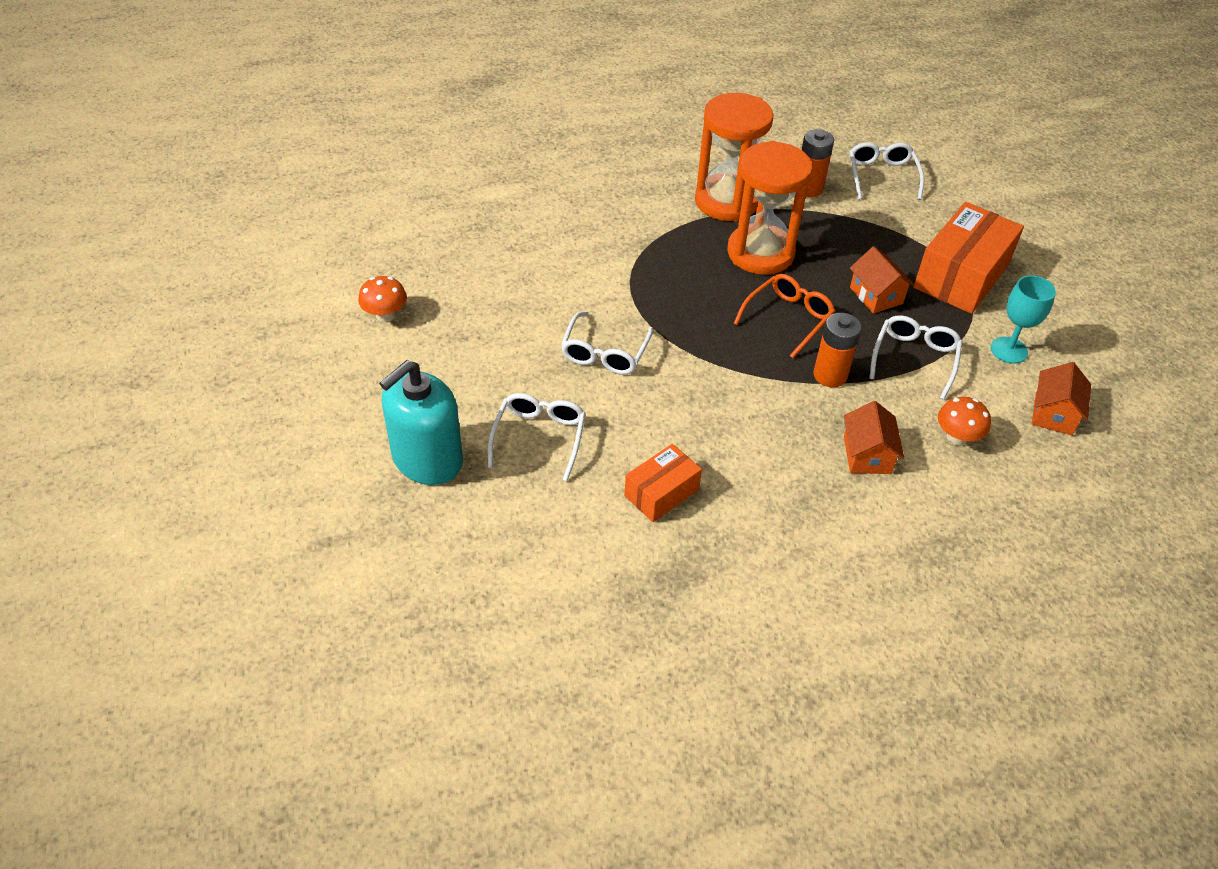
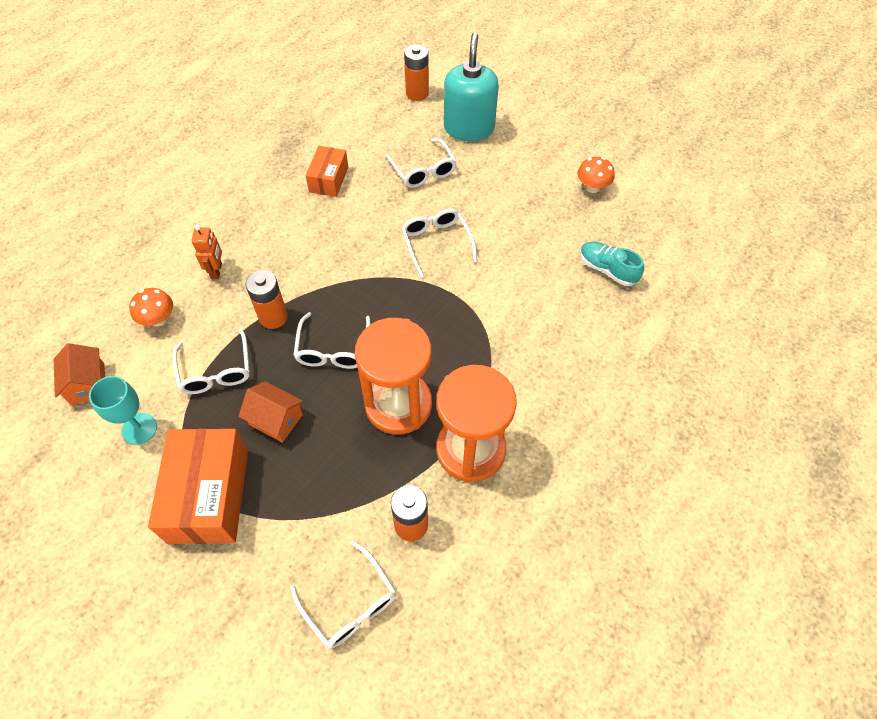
camera: 145 degrees right, 10 degrees up
(433, 554) = (417, 93): none -> orange battery
(472, 246) = (607, 269): none -> turquoise shoe
(788, 319) = (333, 349): orange glasses -> white glasses
(867, 455) = (217, 271): orange house -> orange robot

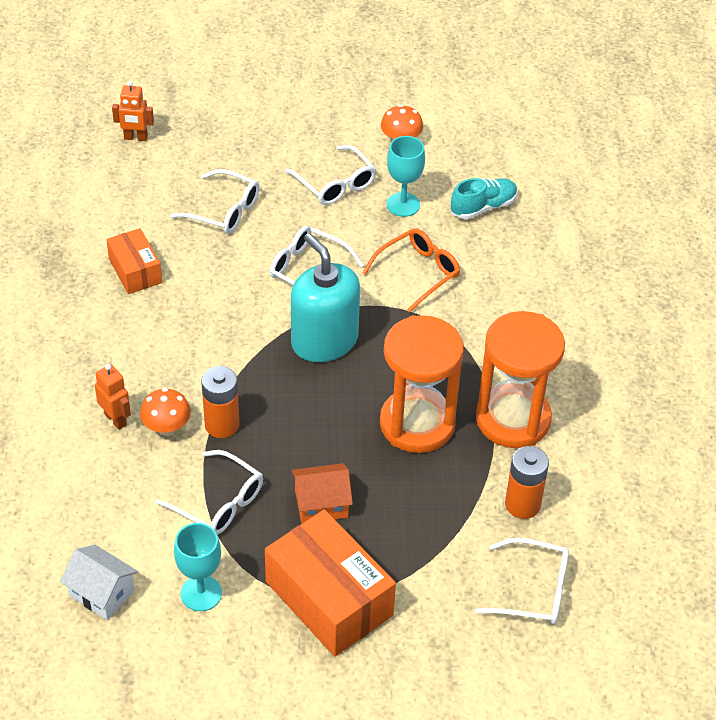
camera: 40 degrees left, 10 degrees down
(87, 384) = (102, 593): orange house -> white house
(158, 319) = (106, 496): orange mushroom -> orange mushroom (167, 427)
(333, 349) = (310, 416): white glasses -> white glasses (335, 183)
(417, 93) = (135, 138): orange battery -> orange robot
(469, 128) = (227, 146): turquoise soap dispenser -> turquoise soap dispenser (324, 341)
(510, 290) = (417, 273): none -> orange glasses
(549, 234) = (403, 204): none -> turquoise goblet
(607, 269) = (483, 207): turquoise shoe -> turquoise shoe turned 150 degrees clockwise

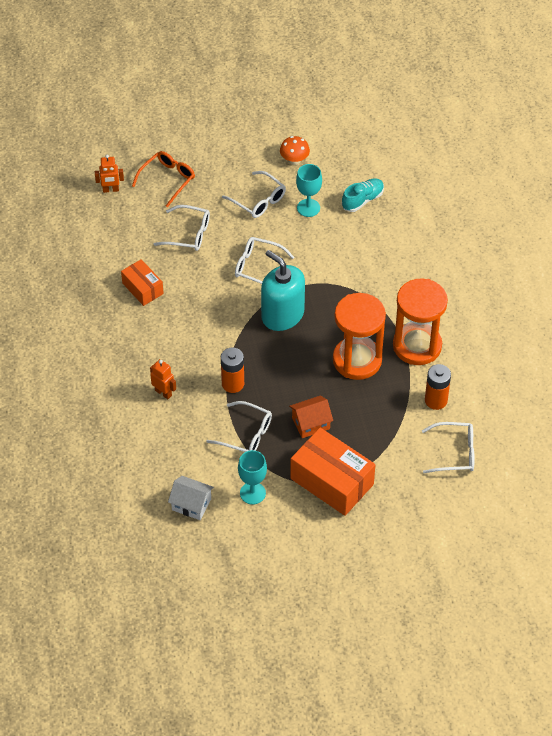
camera: 10 degrees left, 5 degrees up
(167, 427) = (198, 392): orange mushroom -> none
(417, 273) = (331, 256): orange glasses -> orange glasses (167, 180)

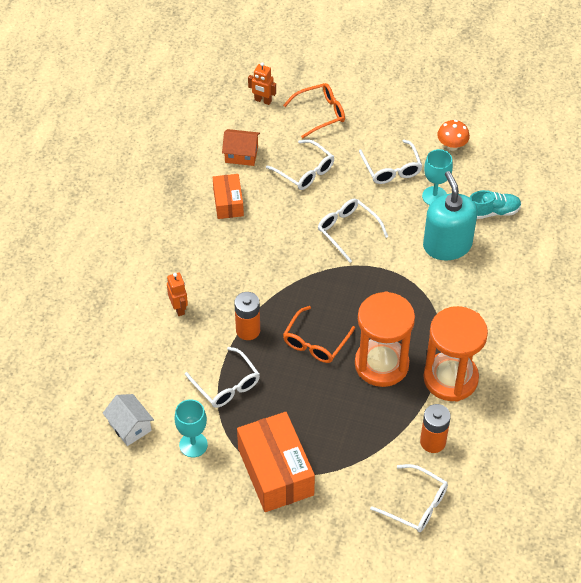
camera: 30 degrees right, 0 degrees up
(282, 315) = (340, 287): turquoise soap dispenser -> turquoise soap dispenser (447, 245)
(293, 367) = (315, 342): none -> orange glasses
(311, 423) = (294, 404): orange house -> orange house (241, 154)

